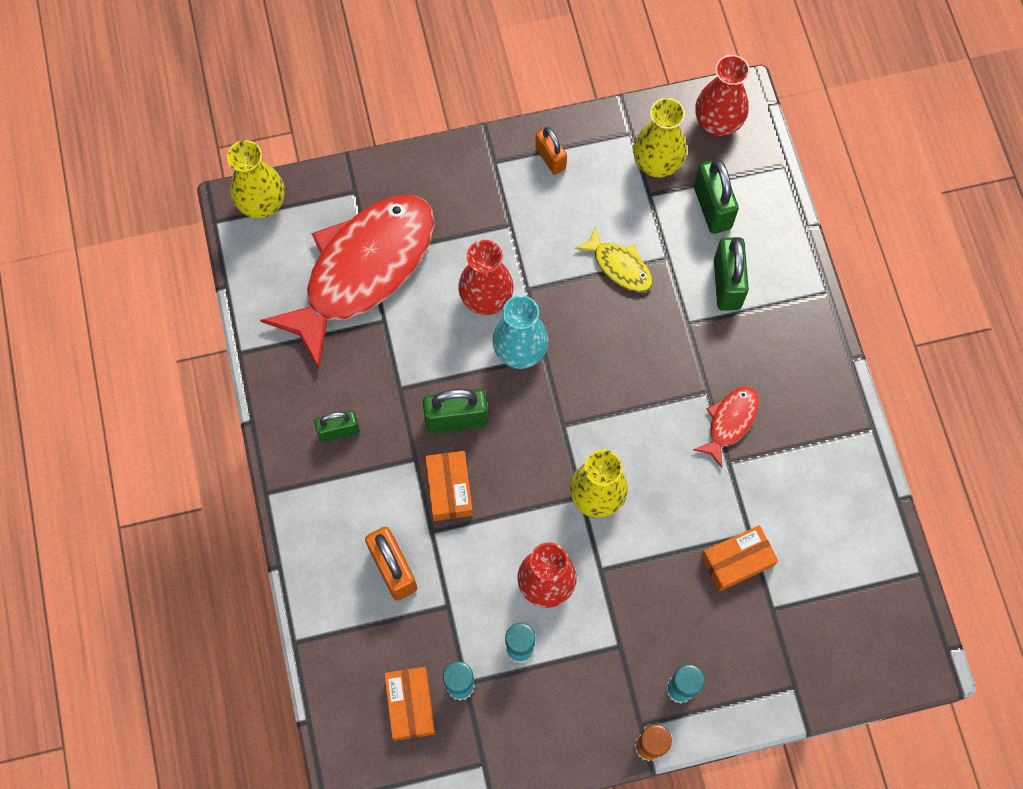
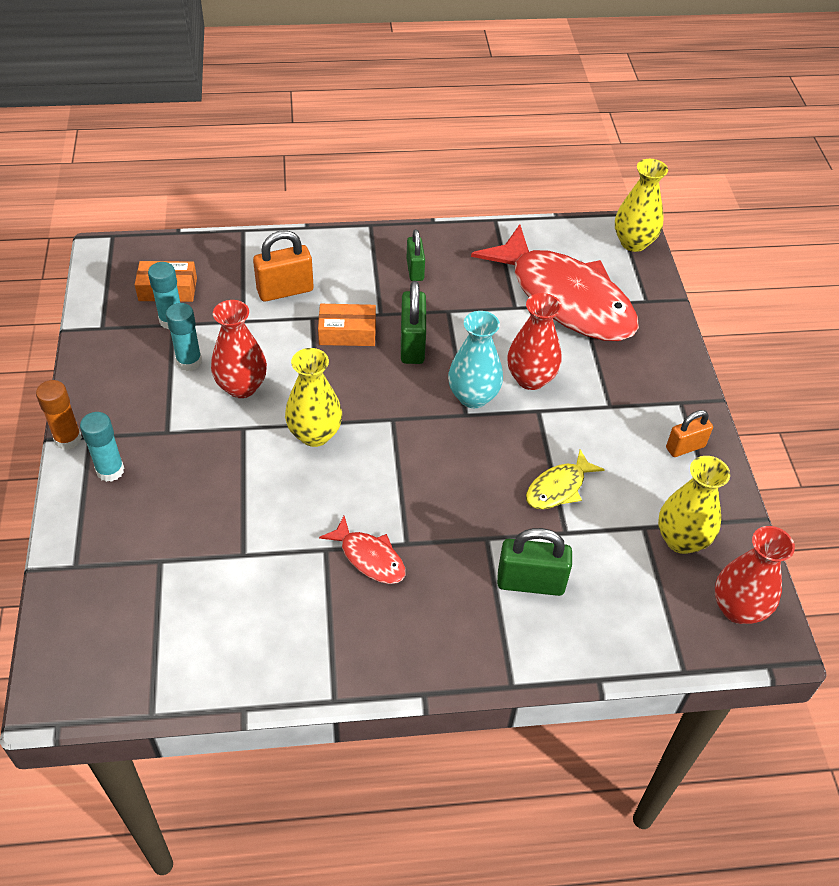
camera: 95 degrees right, 20 degrees down
(712, 207) = (626, 584): green padlock -> none
(737, 560) = (219, 538): orange box -> none

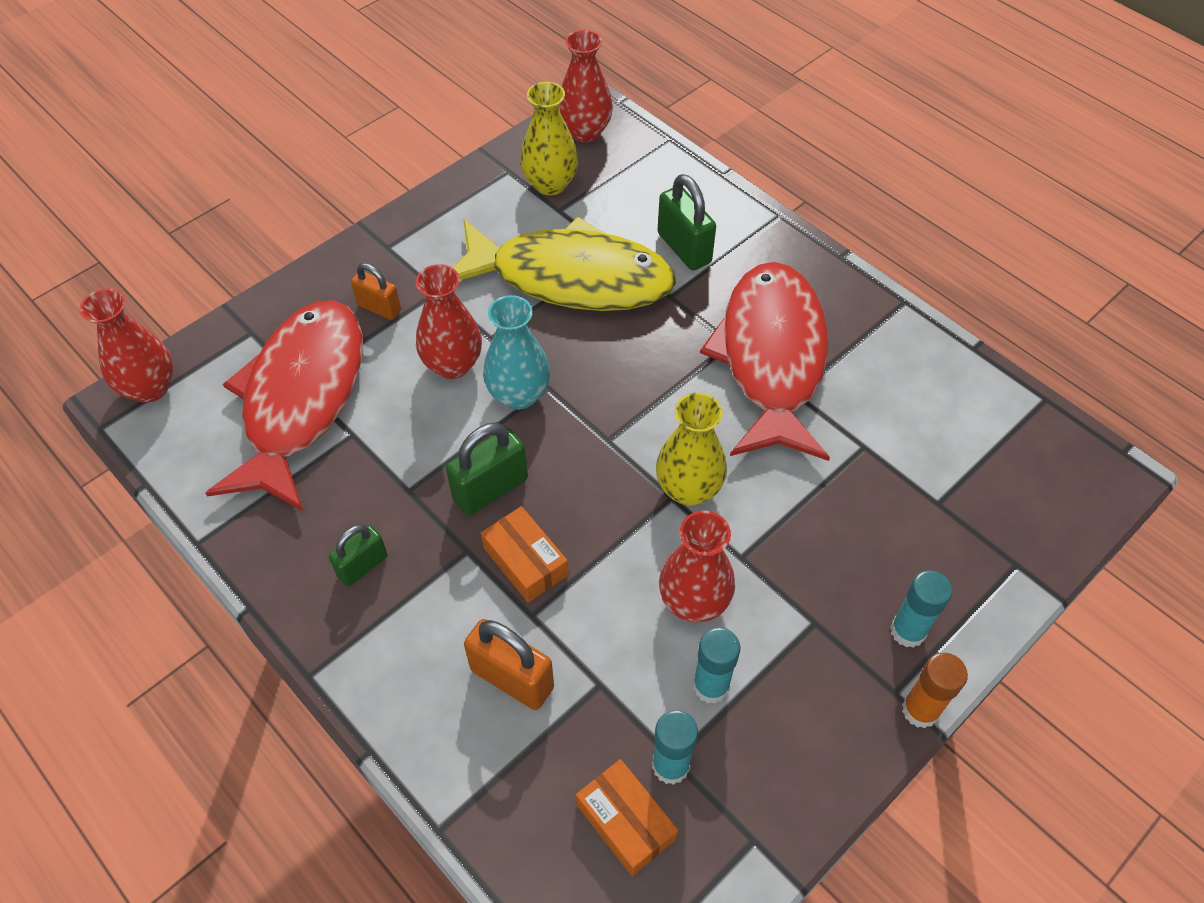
camera: 125 degrees left, 5 degrees up
(369, 557) = (771, 358): red fish -> red fish, size x2.37
(558, 488) = (571, 278): yellow fish -> yellow fish, size x2.37
(633, 243) = (150, 388): yellow vase -> red vase
(685, 447) = (443, 221): orange padlock -> orange padlock (379, 308)

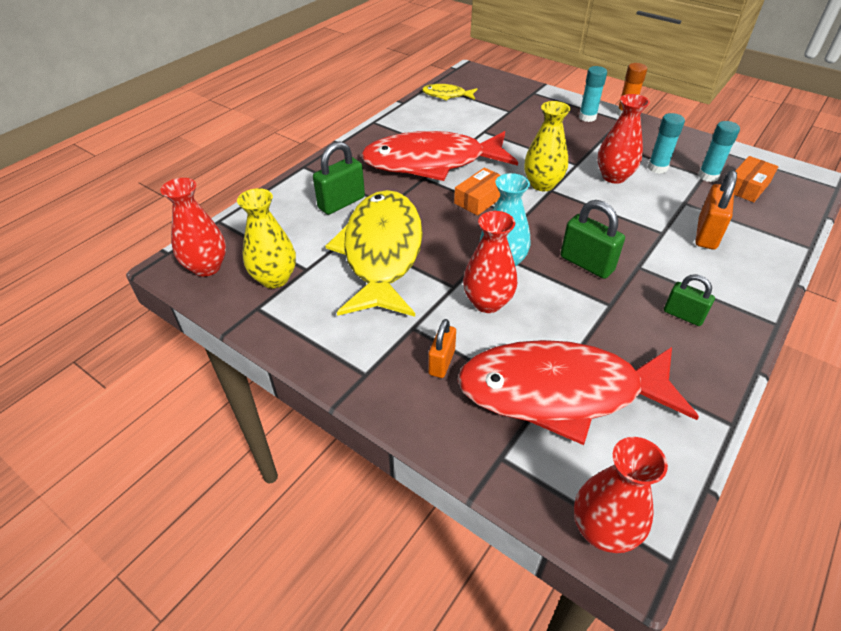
camera: 100 degrees left, 10 degrees down
(525, 561) = (629, 240): orange box -> orange box (480, 199)
(1001, 415) = (446, 95): none -> yellow fish

